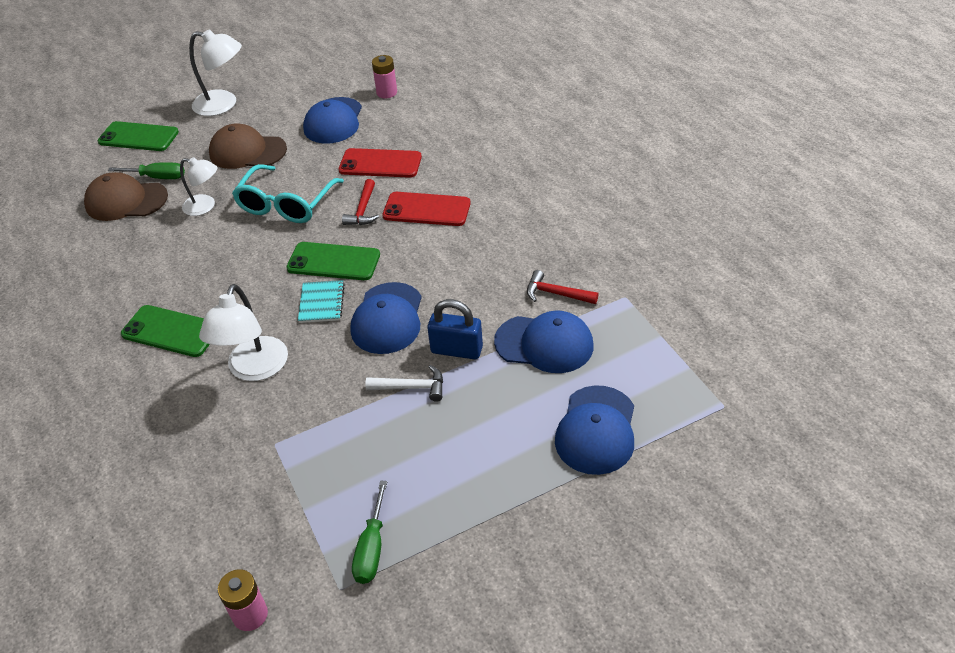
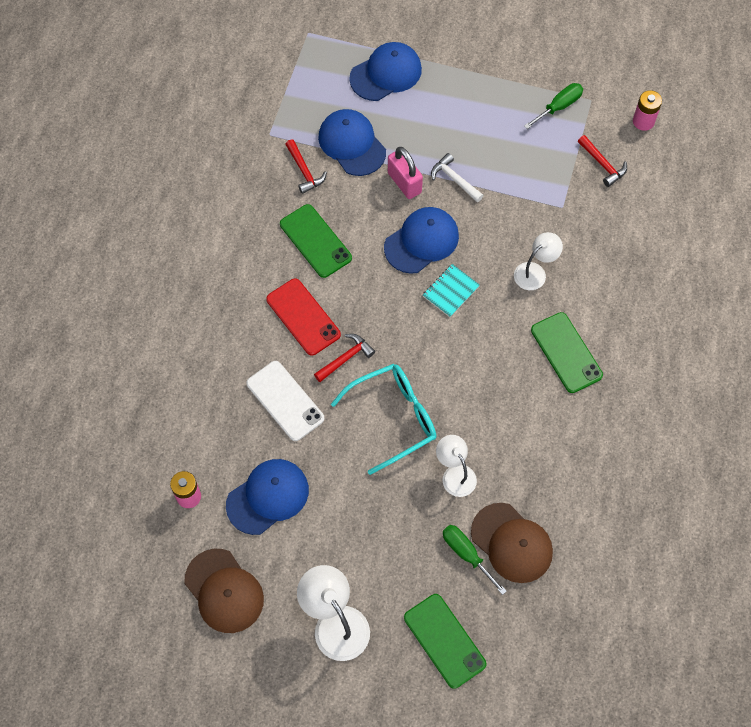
camera: 140 degrees left, 20 degrees up
(247, 151) = (370, 521): brown cap -> brown cap (224, 591)
(254, 369) = (535, 272): white lamp -> white lamp, size x0.65
(263, 522) = (602, 164): none -> red hammer
(333, 261) = (411, 323): green phone -> green phone (315, 241)
(380, 164) = (285, 401): red phone -> white phone
(456, 350) = (404, 183): blue padlock -> pink padlock

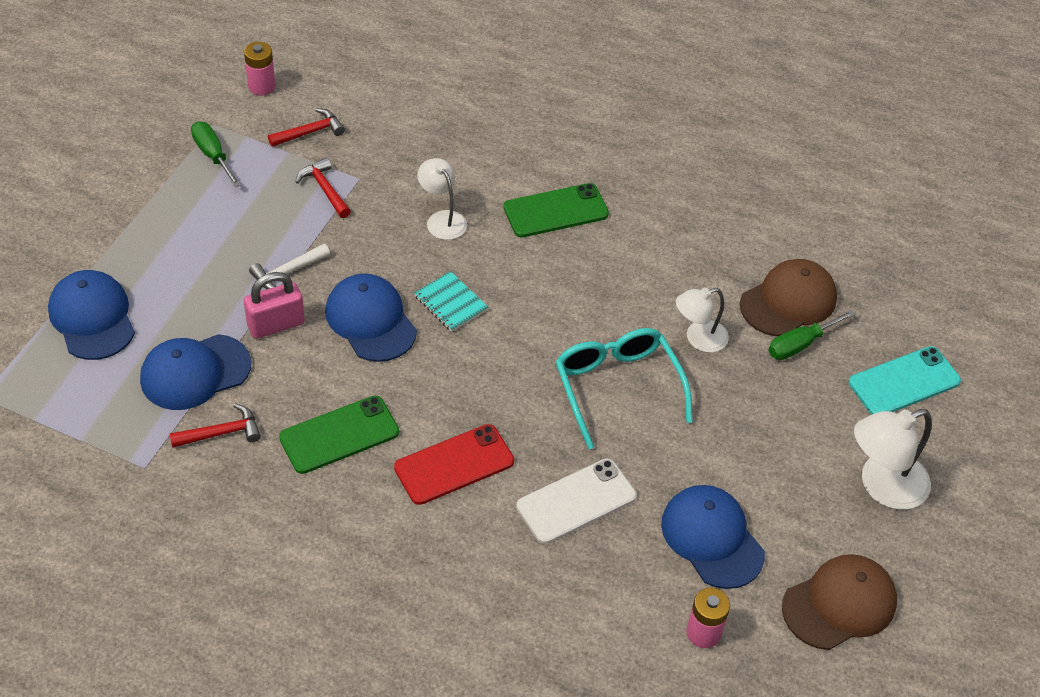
camera: 85 degrees left, 15 degrees down
(345, 358) = (525, 426): red hammer -> red hammer (325, 189)
(444, 641) = (904, 382): green phone -> turquoise phone

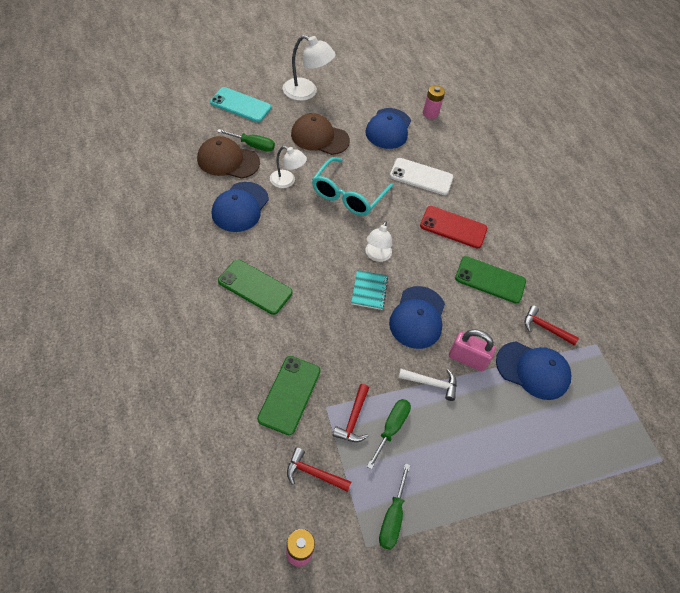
camera: 135 degrees left, 5 degrees up
(92, 318) = (566, 457): blue cap -> blue cap (240, 207)
(283, 209) = (391, 428): none -> green screwdriver
(401, 162) = (289, 394): none -> green phone
(442, 219) = (315, 337): white lamp -> white lamp (376, 256)
(839, 604) = (375, 84): brown cap -> brown cap (319, 137)

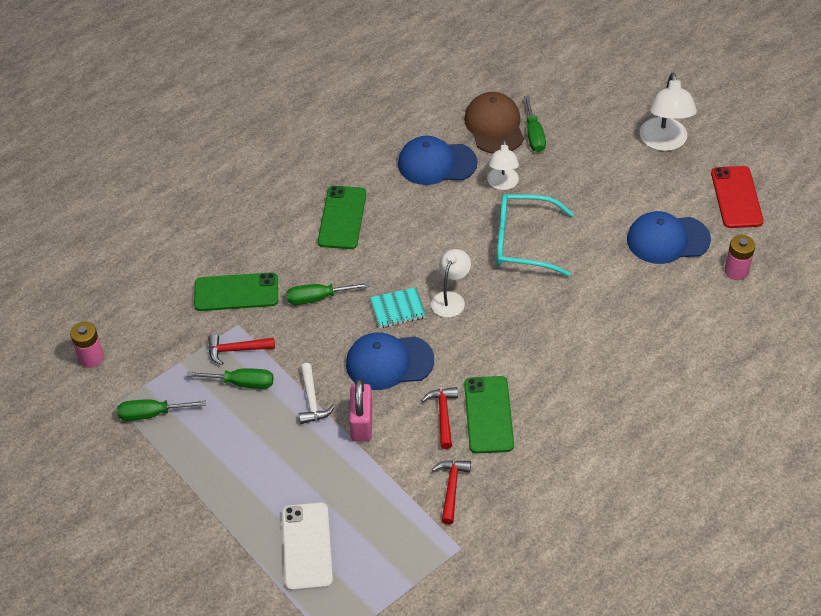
camera: 75 degrees right, 5 degrees down
(240, 105) = (589, 98): turquoise phone -> none
(314, 473) = (166, 340): red hammer -> red hammer (443, 415)
(319, 137) = (596, 183): brown cap -> none
(329, 337) = (317, 298): none -> green screwdriver
(376, 256) = (450, 299): white lamp -> white lamp turned 120 degrees clockwise
(421, 177) = (608, 298): white phone -> white phone (307, 546)
(453, 227) = (547, 355): red phone -> red phone (736, 197)
(533, 370) = (383, 490): blue cap -> none

